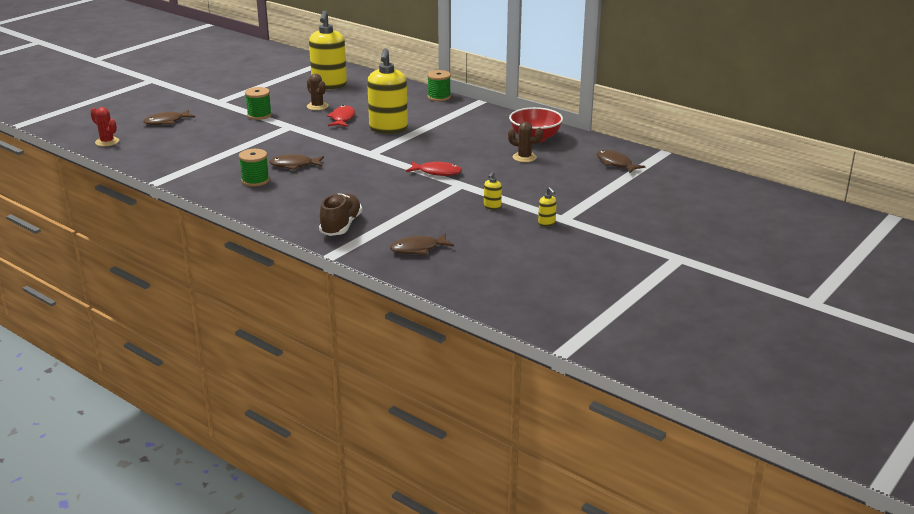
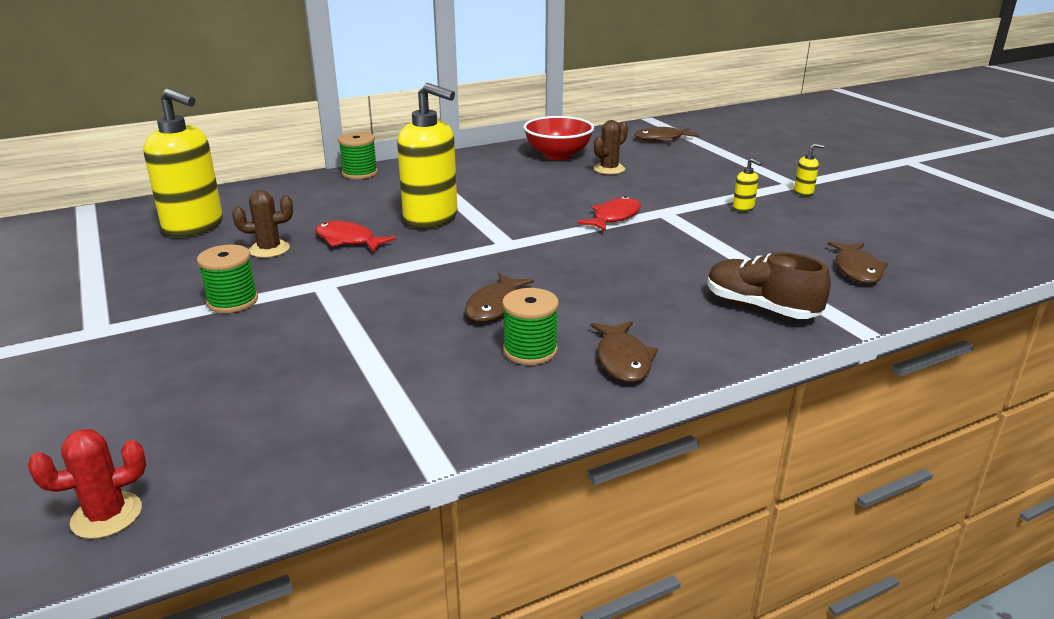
camera: 65 degrees left, 0 degrees up
(166, 122) = (109, 407): brown fish -> brown fish (623, 360)

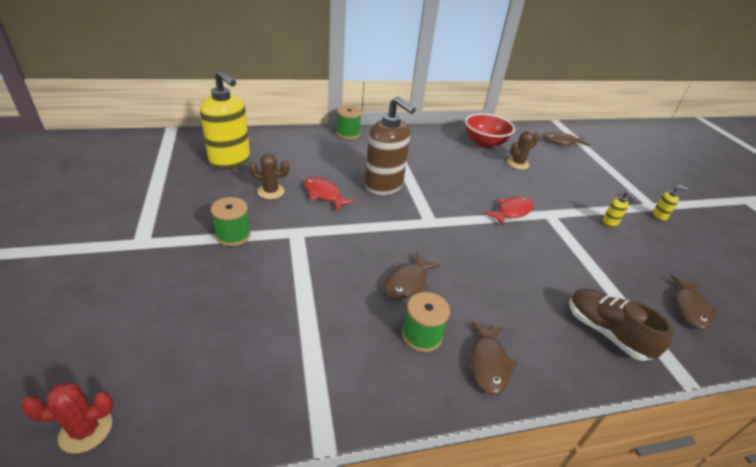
camera: 10 degrees right, 10 degrees up
(431, 219) = (384, 186): yellow soap dispenser -> brown soap dispenser

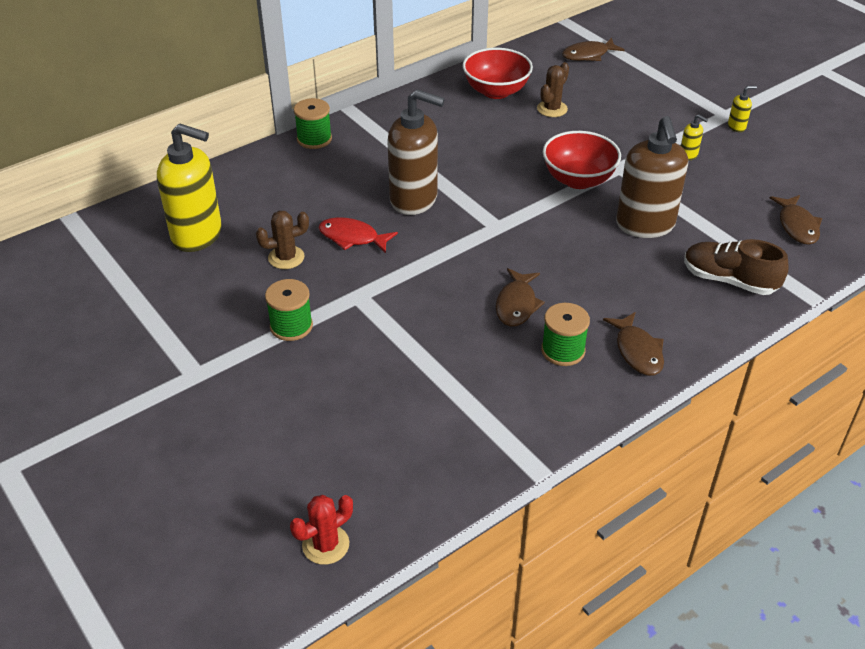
camera: 20 degrees left, 5 degrees up
(512, 211) = (578, 179): red fish -> red bowl
(549, 260) = (645, 225): none -> brown soap dispenser

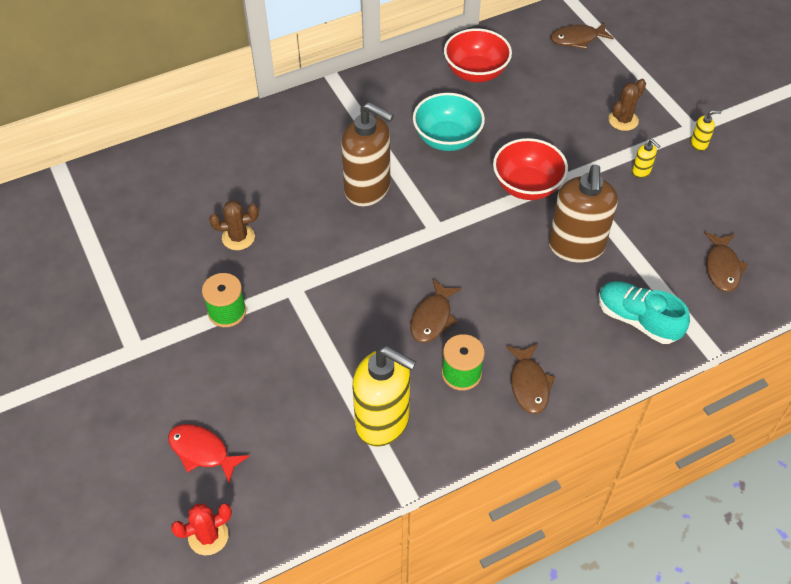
camera: 10 degrees right, 10 degrees up
(197, 235) = (165, 202): yellow soap dispenser -> yellow soap dispenser (383, 421)
(314, 139) = (292, 108): green spool -> none
(352, 237) = (302, 224): red fish -> red fish (202, 451)
(484, 149) = (447, 139): none -> turquoise bowl
(552, 109) = (524, 100): brown cactus -> brown cactus (623, 120)
(729, 280) = (637, 320): brown shoe -> turquoise shoe

